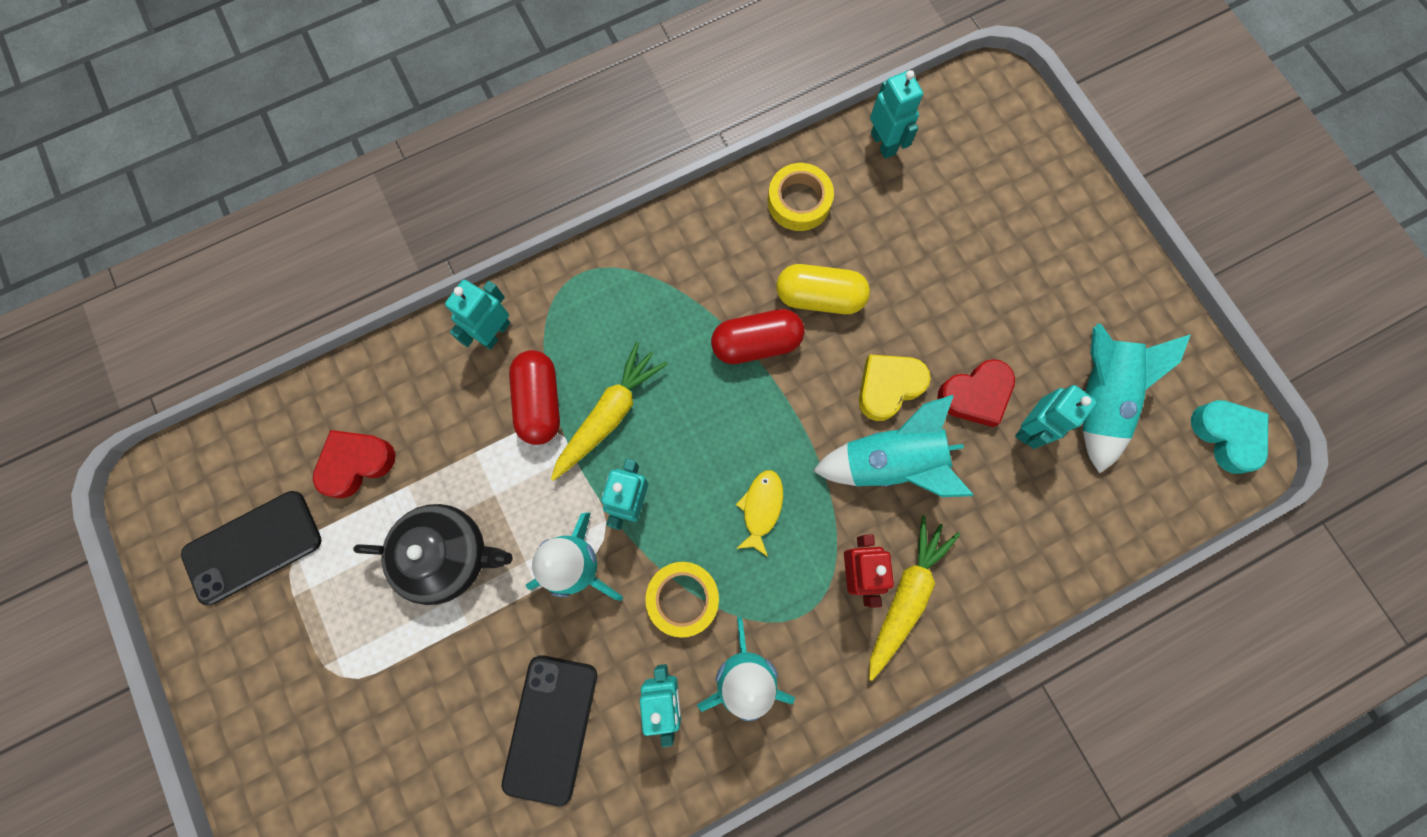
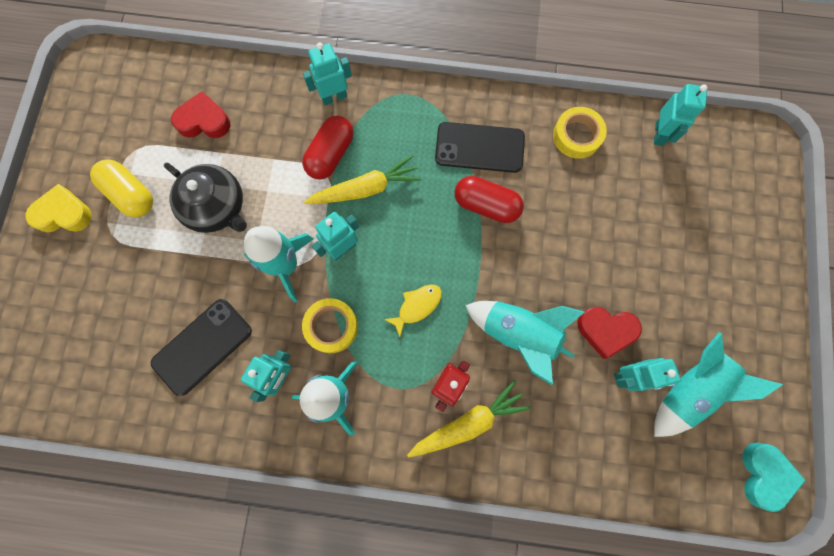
camera: 35 degrees right, 0 degrees up
(253, 547) = (117, 130): black phone -> black phone (479, 148)
(819, 297) = (547, 203): yellow capsule -> yellow capsule (131, 194)
(888, 387) = (551, 287): yellow heart -> yellow heart (64, 214)

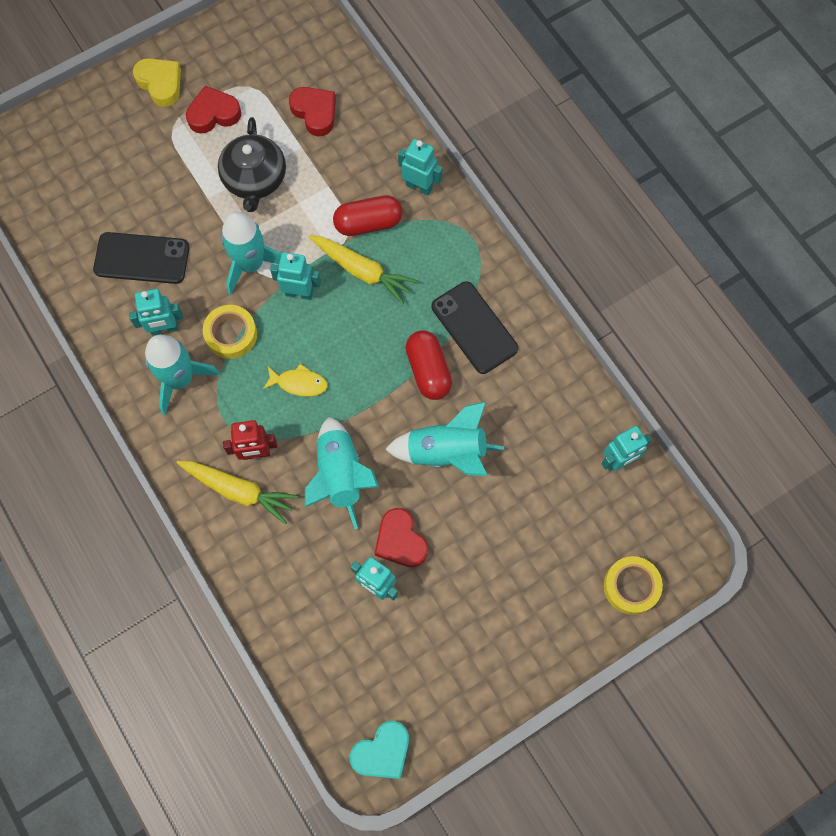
camera: 50 degrees right, 5 degrees down
(131, 194) = (213, 114): yellow capsule -> red heart
(577, 136) = (554, 395): yellow tape -> yellow tape (631, 586)
(688, 388) = (406, 641): turquoise rocket -> turquoise rocket (446, 453)

